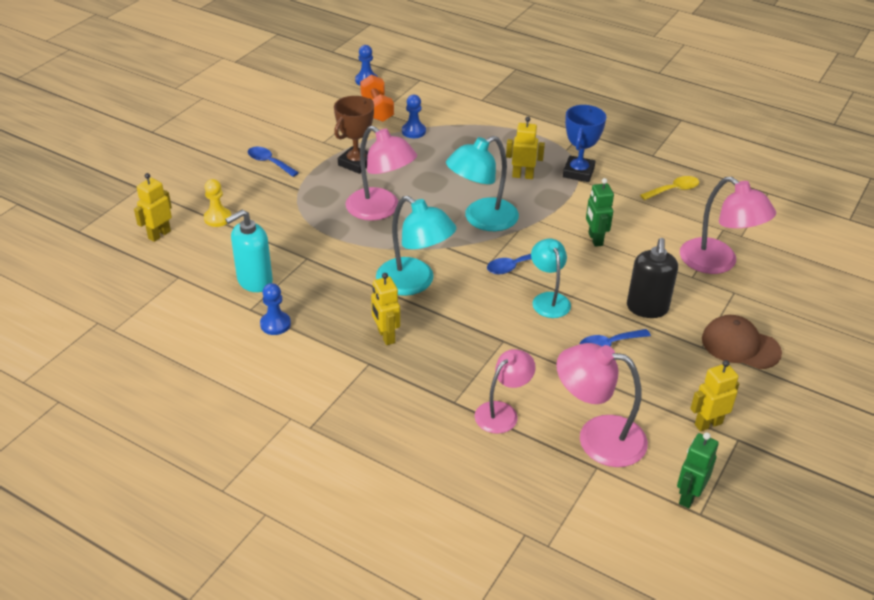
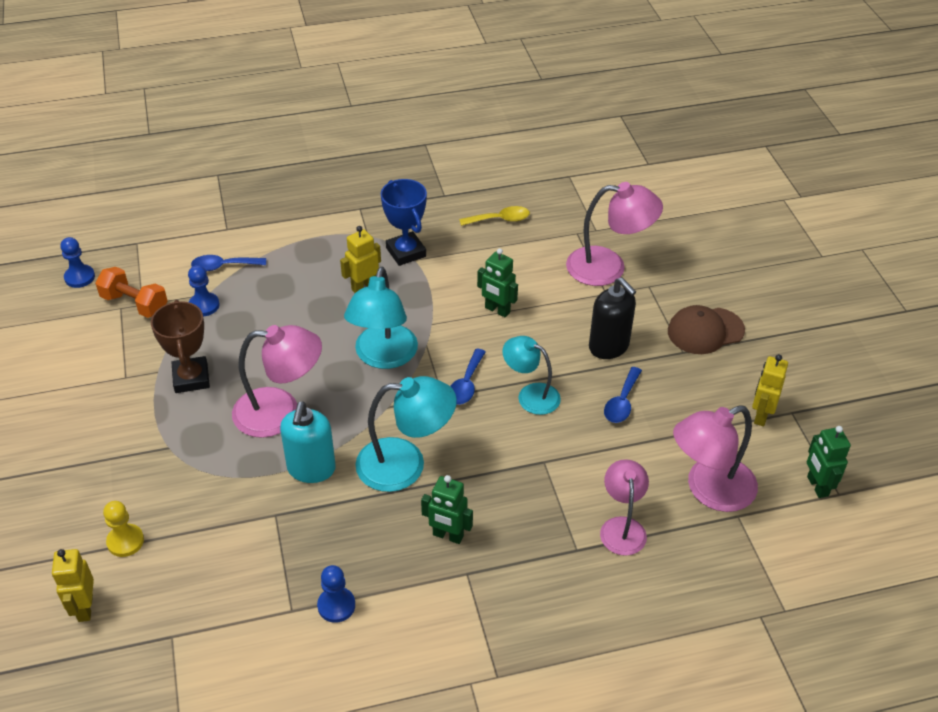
camera: 45 degrees left, 5 degrees up
(254, 281) = (256, 578): turquoise soap dispenser -> turquoise soap dispenser (311, 469)
(269, 162) = (97, 439): blue spoon -> blue spoon (223, 266)
(386, 336) = (448, 536): yellow robot -> green robot
(674, 190) = (500, 219): yellow spoon -> yellow spoon turned 60 degrees clockwise

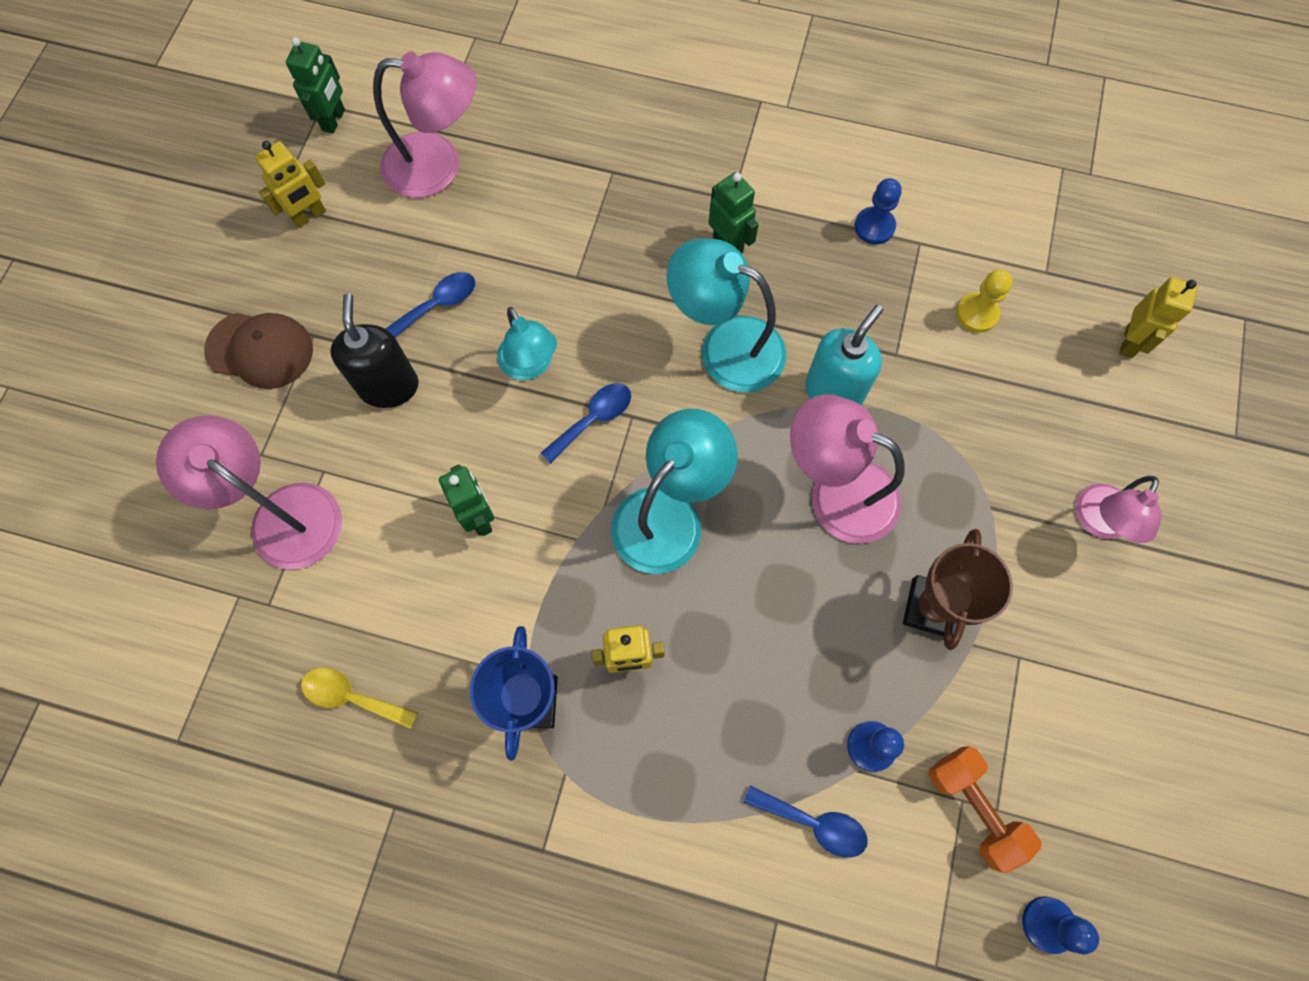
camera: 150 degrees left, 25 degrees up
(125, 541) = (1071, 400): yellow pawn -> yellow pawn (977, 314)
(622, 527) = (553, 171): pink lamp -> pink lamp (1098, 523)

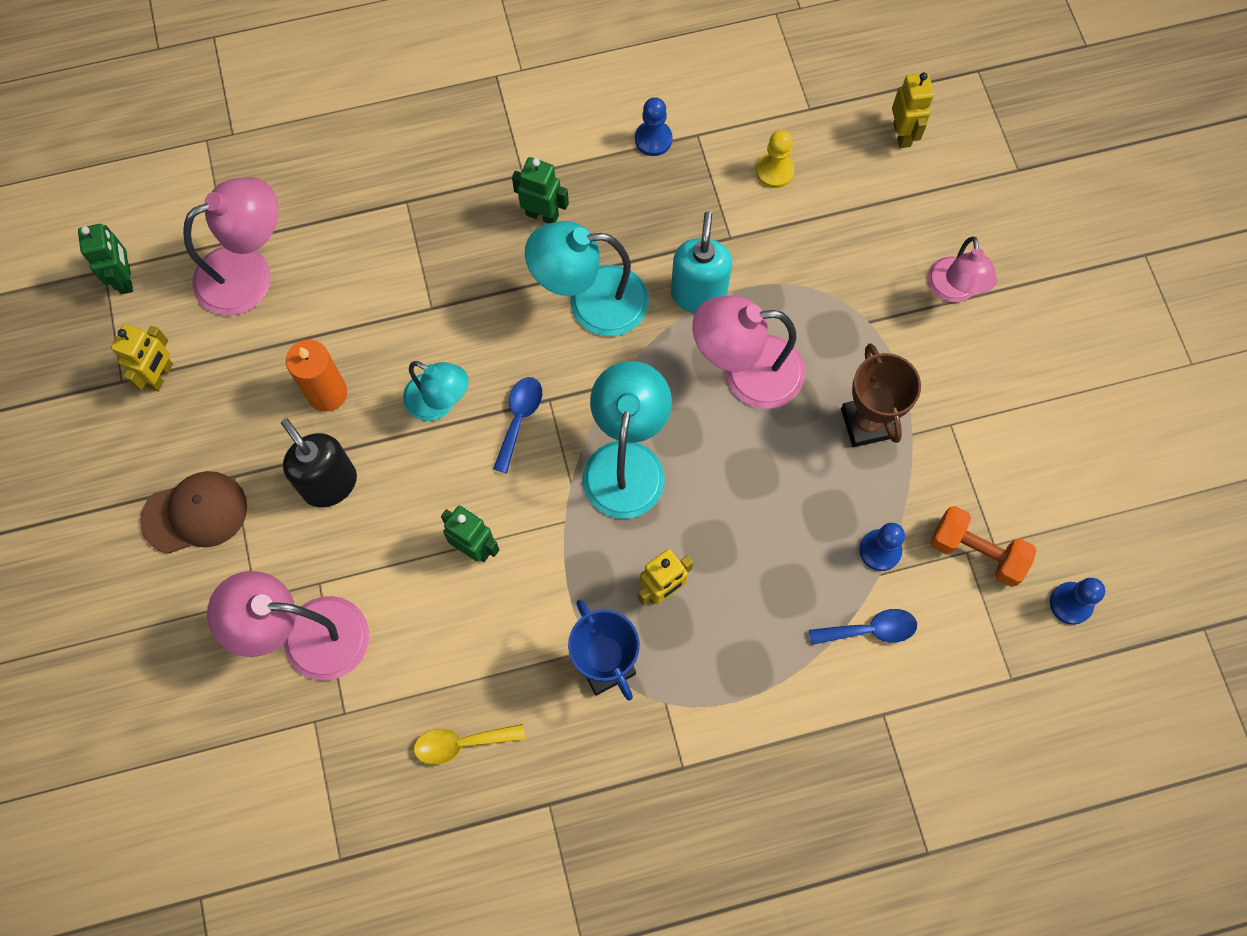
camera: 30 degrees left, 0 degrees up
(438, 305) = (327, 393): blue spoon -> orange candle

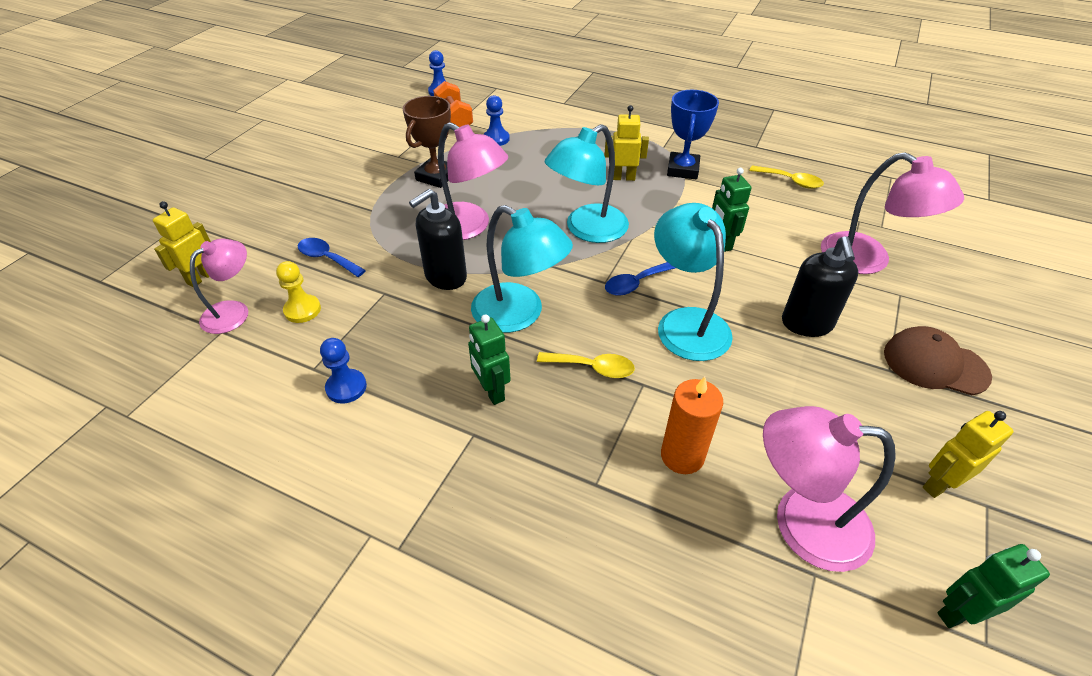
camera: 140 degrees left, 25 degrees down
(125, 279) = (958, 613): green robot -> green robot turned 45 degrees clockwise
(327, 393) = (775, 378): orange candle -> orange candle (682, 456)
(439, 403) = (686, 322): turquoise lamp -> turquoise lamp, size x1.54
(483, 294) = (592, 368): none -> yellow spoon
(698, 294) = (445, 277): turquoise soap dispenser -> black soap dispenser
(870, 630) = (536, 122): blue spoon -> blue spoon (327, 258)
(953, 290) = (309, 196): pink lamp -> pink lamp (234, 311)

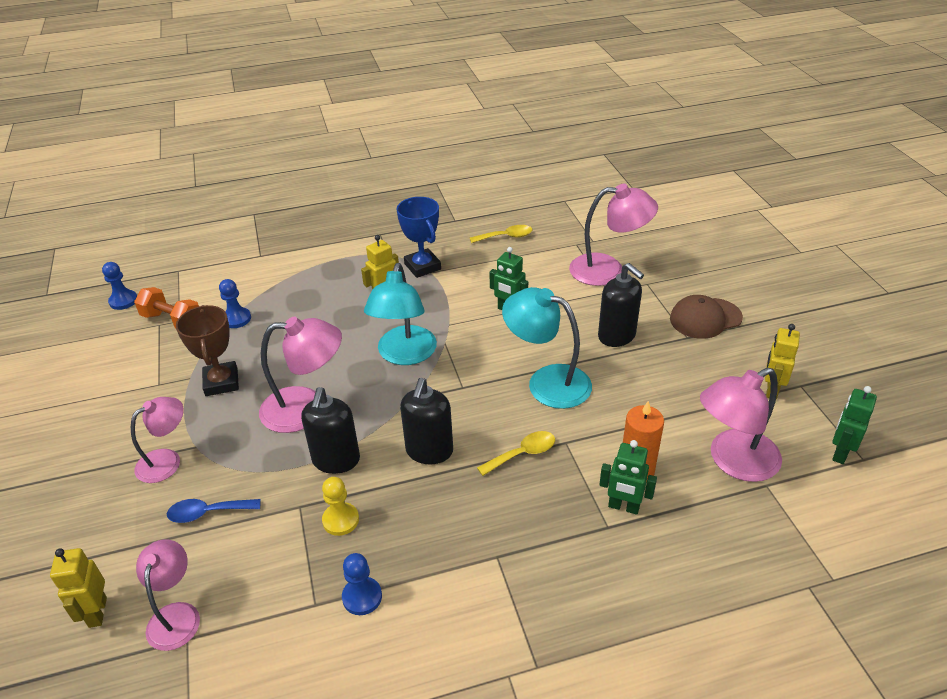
camera: 40 degrees left, 5 degrees down
(302, 310) = (243, 568): yellow pawn -> yellow pawn (340, 520)
(345, 209) = (167, 460): none -> pink lamp
(492, 392) = (475, 519): green robot -> green robot (623, 507)
(519, 315) = (429, 451): turquoise lamp -> black soap dispenser
(635, 283) = (484, 375): blue spoon -> none

